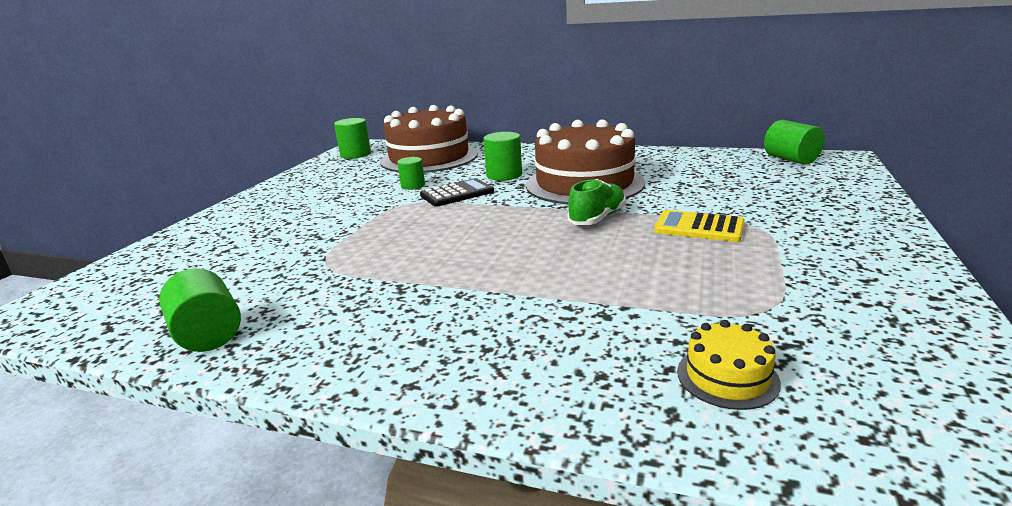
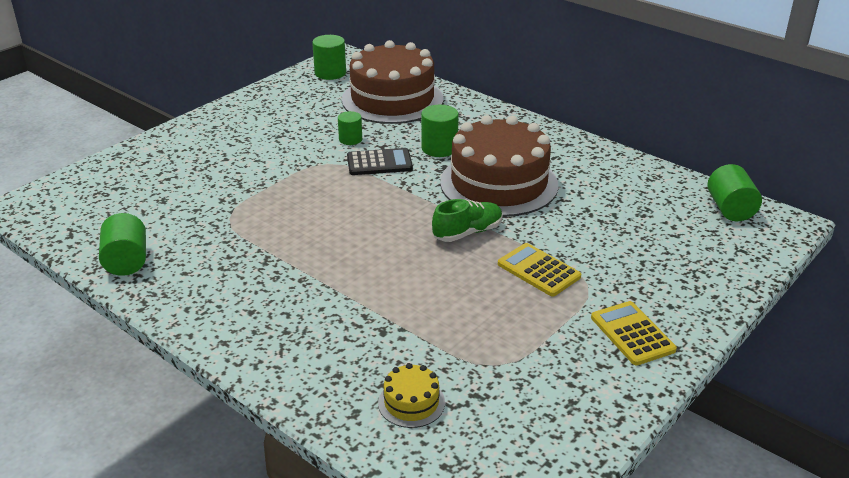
camera: 20 degrees right, 10 degrees up
(852, 249) = (632, 334): none -> yellow calculator

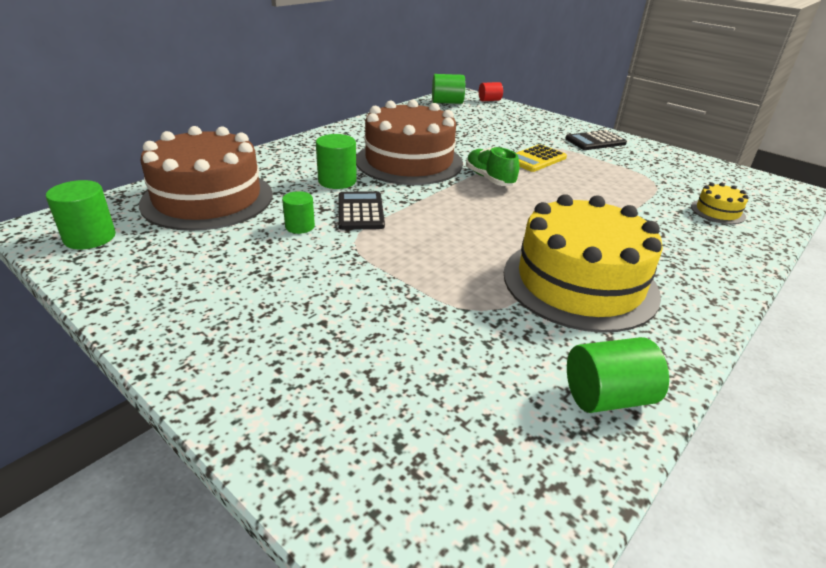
camera: 90 degrees left, 0 degrees up
(260, 268) = (579, 283): none -> yellow cake
(632, 334) = (595, 141): yellow calculator -> black calculator
(770, 247) = (489, 100): none -> red cylinder

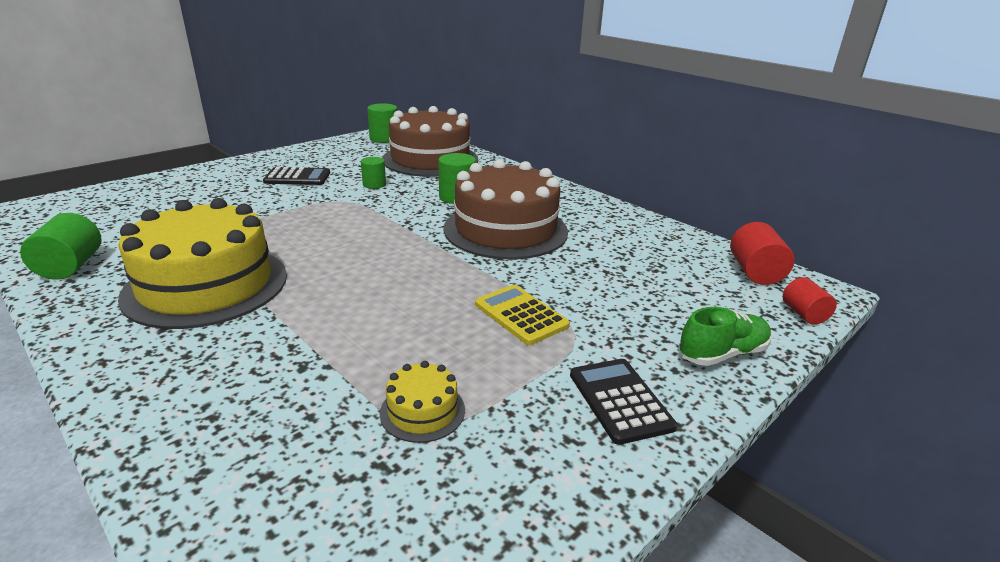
camera: 95 degrees right, 5 degrees down
(360, 211) = (392, 204): black calculator -> black calculator (297, 177)
(447, 102) = (755, 272): green cylinder -> red cylinder
(489, 179) = (454, 270): green shoe -> green shoe (722, 354)
(717, 211) = (286, 467): yellow cake -> yellow cake (422, 411)

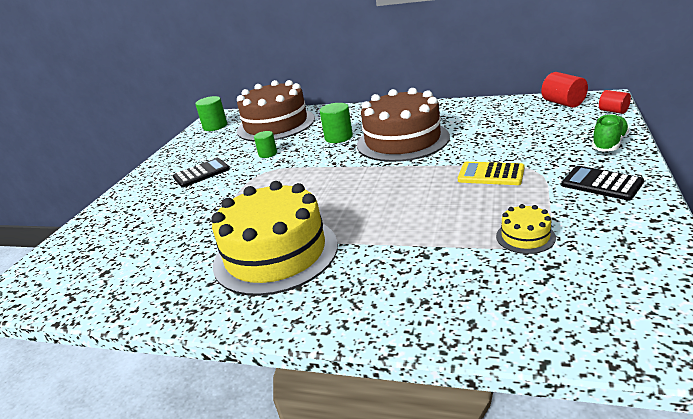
camera: 25 degrees left, 0 degrees up
(71, 266) = (146, 296): green cylinder -> none

